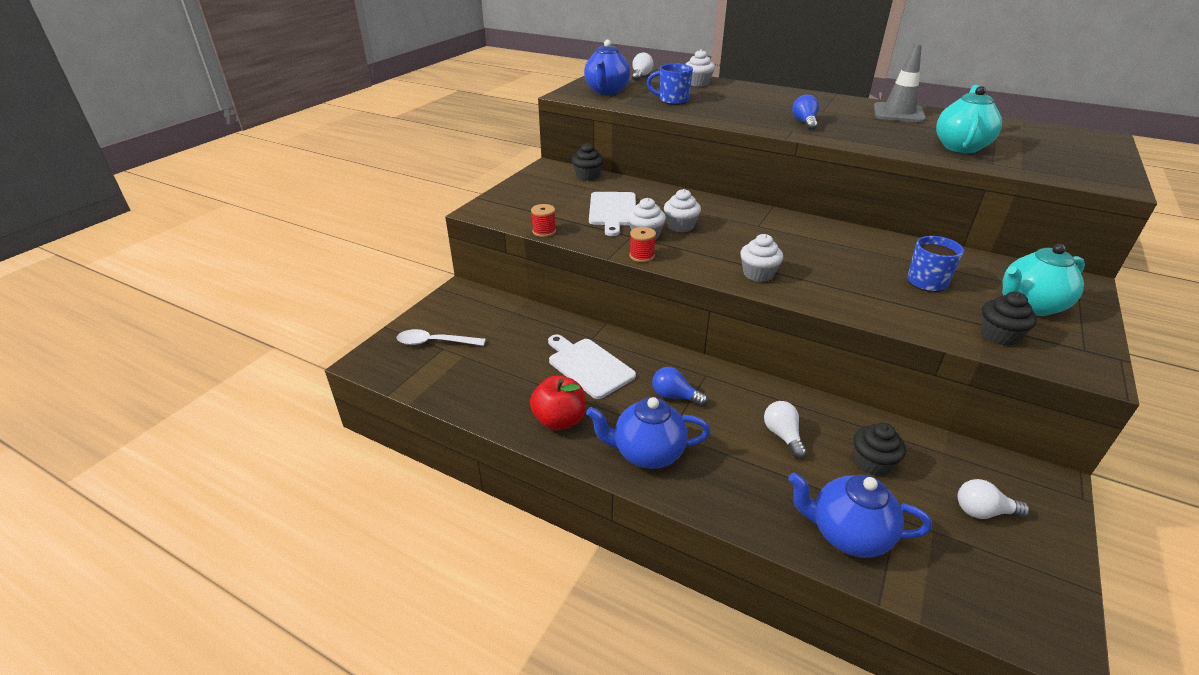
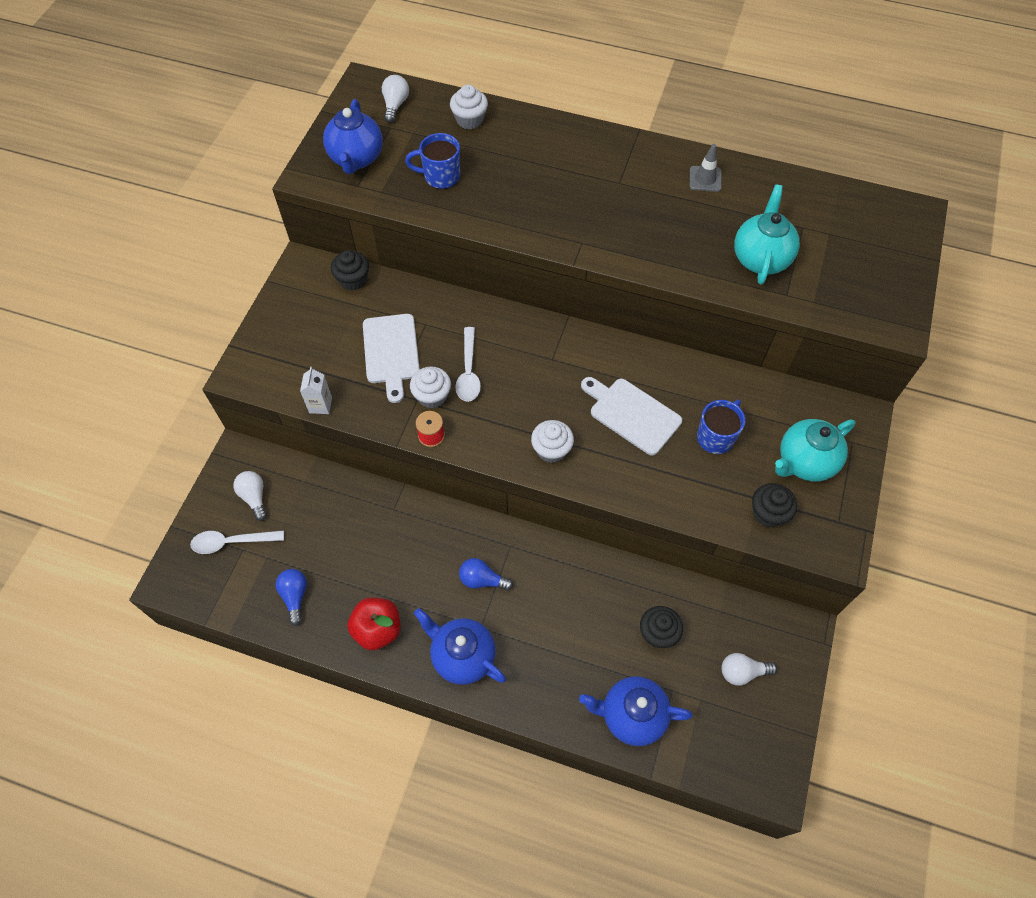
camera: 10 degrees left, 25 degrees up
(544, 231) = (320, 405): red spool -> white carton
(588, 366) = (395, 551): white cutting board -> white cutting board (632, 414)
(647, 453) = (462, 656): blue teapot -> blue teapot turned 45 degrees clockwise
(680, 226) = (468, 372): white cupcake -> white spoon
(782, 435) = (582, 614): white light bulb -> white light bulb (254, 497)
(804, 122) = (596, 219): blue light bulb -> blue light bulb (295, 596)
(898, 113) = (705, 179): grey traffic cone -> grey traffic cone, size x0.58

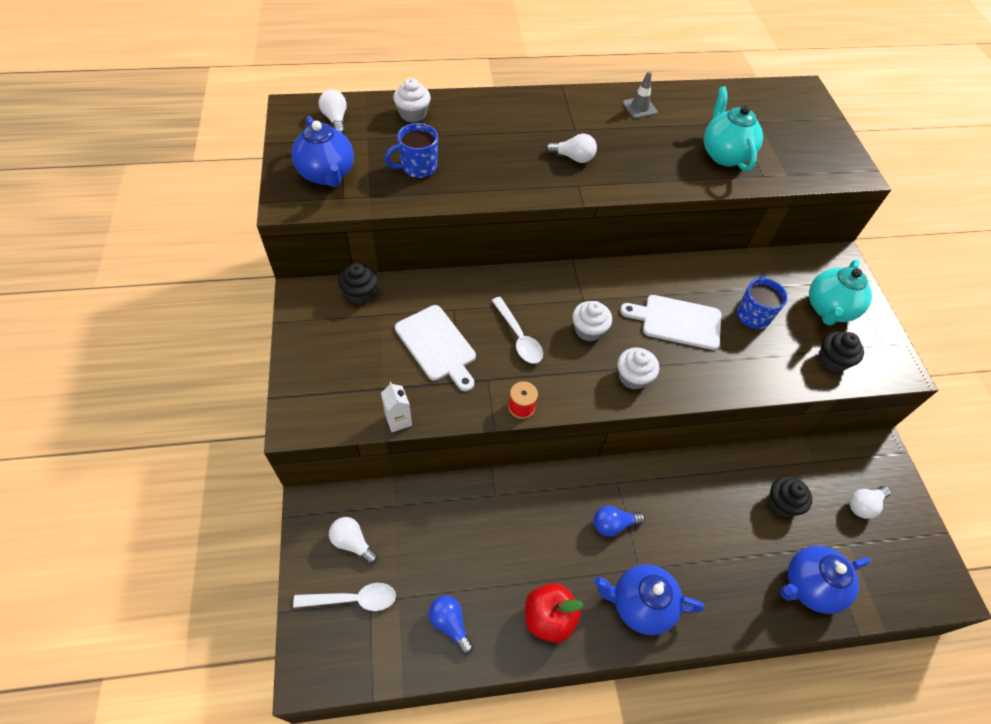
camera: 30 degrees left, 5 degrees down
(231, 542) = (353, 599): white spoon -> white spoon turned 150 degrees counterclockwise
(432, 396) = (499, 371): white cupcake -> white cupcake (588, 330)
(596, 212) = (573, 158): none -> white light bulb

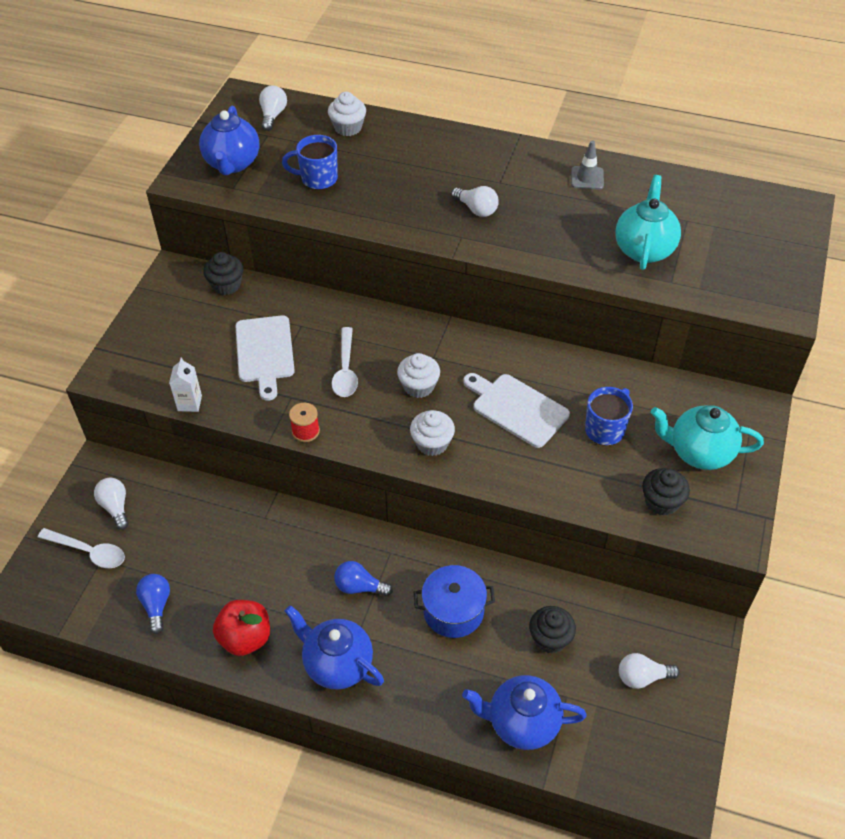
camera: 30 degrees right, 5 degrees down
(699, 513) = (453, 611): none -> blue pot
(828, 309) = (699, 452): turquoise teapot -> turquoise teapot turned 45 degrees clockwise

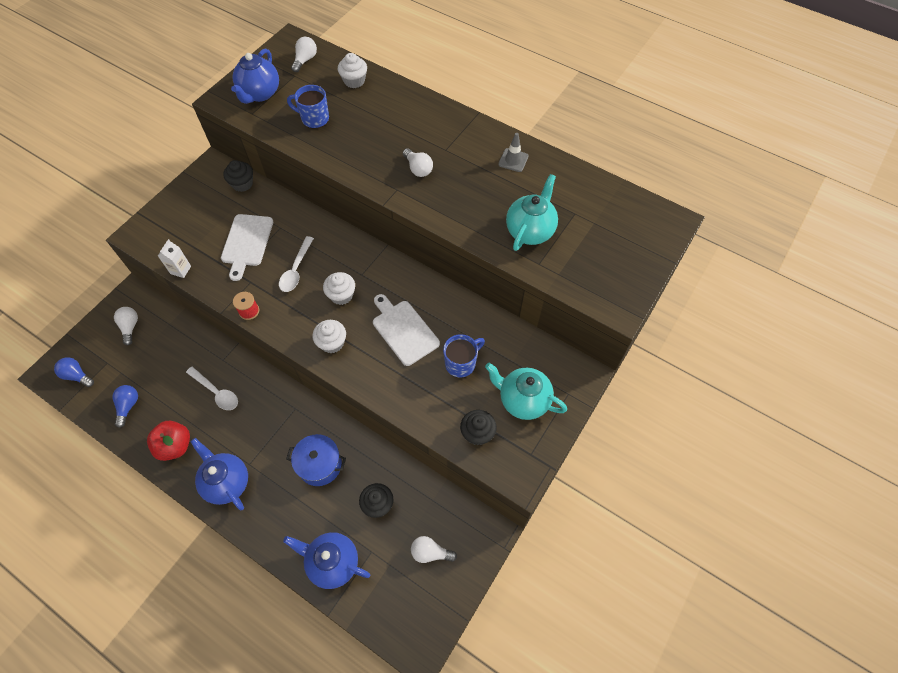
camera: 15 degrees right, 10 degrees up
(89, 552) = (101, 355): white spoon -> white spoon (216, 392)
(359, 587) = (264, 429): blue light bulb -> blue light bulb (77, 375)

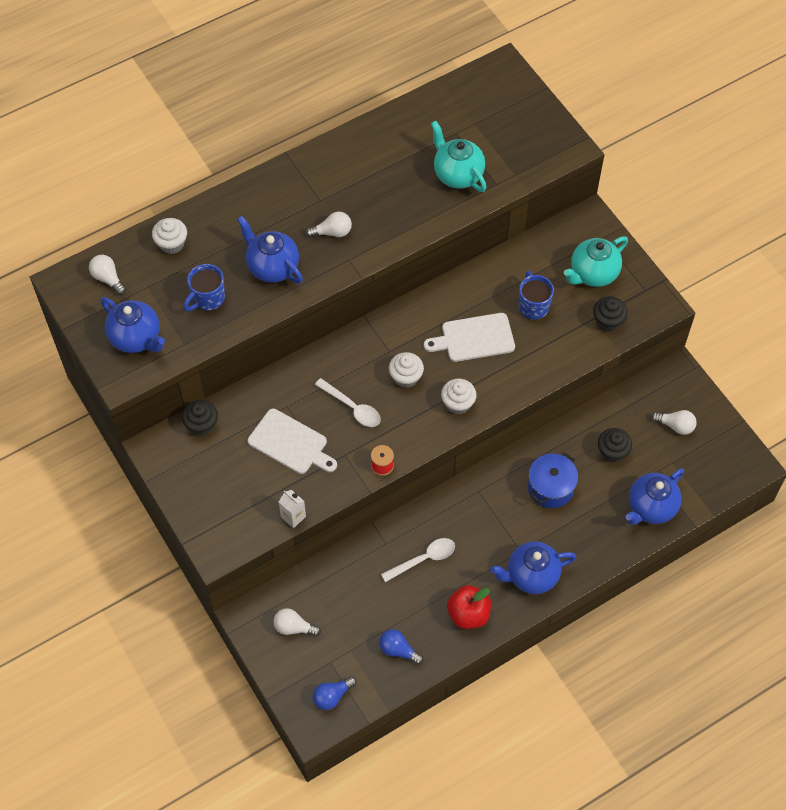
camera: 65 degrees left, 0 degrees up
(363, 145) = (272, 267): none -> blue teapot
(430, 552) = (675, 426): white light bulb -> white light bulb turned 105 degrees counterclockwise
(513, 160) = (366, 151): grey traffic cone -> none

